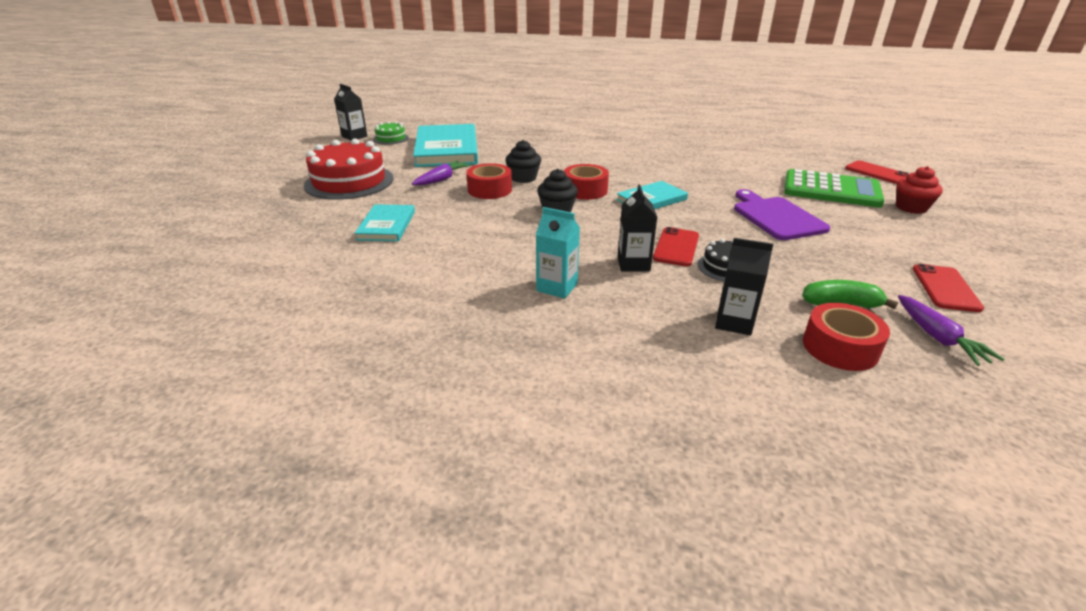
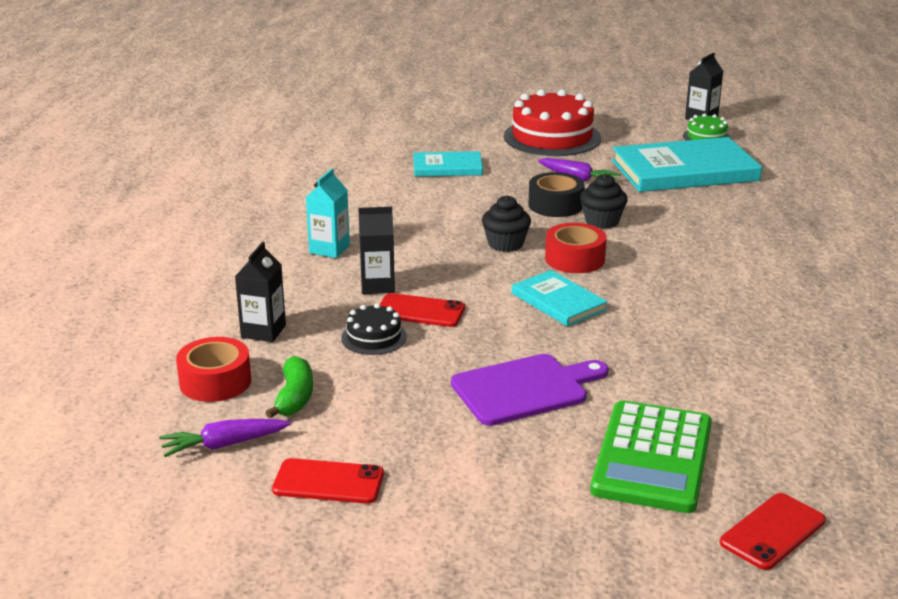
camera: 85 degrees right, 5 degrees down
(490, 190) = (555, 205): red tape -> black tape
(911, 208) = (599, 527): red cupcake -> none

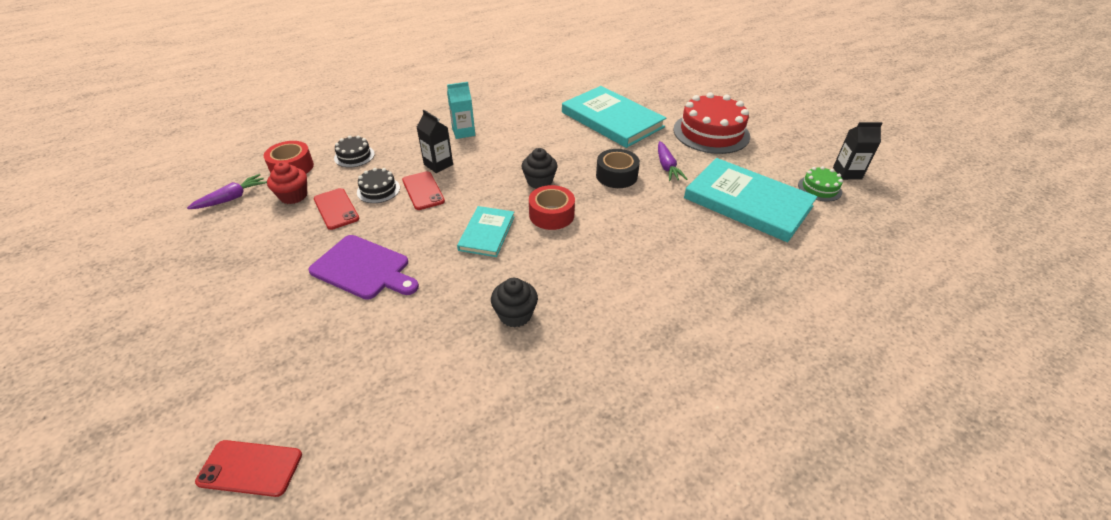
camera: 50 degrees right, 15 degrees up
(224, 445) = (232, 198): purple carrot -> purple carrot turned 105 degrees clockwise
(263, 331) = (354, 156): black carton -> black cake
(294, 397) = (293, 196): green banana -> red cupcake
(328, 482) = (213, 246): red phone -> red phone (336, 209)
(447, 167) = (612, 119): turquoise book -> turquoise book, size x1.86
(602, 221) = (619, 202): black cupcake -> black cupcake (515, 315)
(652, 458) = (315, 361): green calculator -> none

